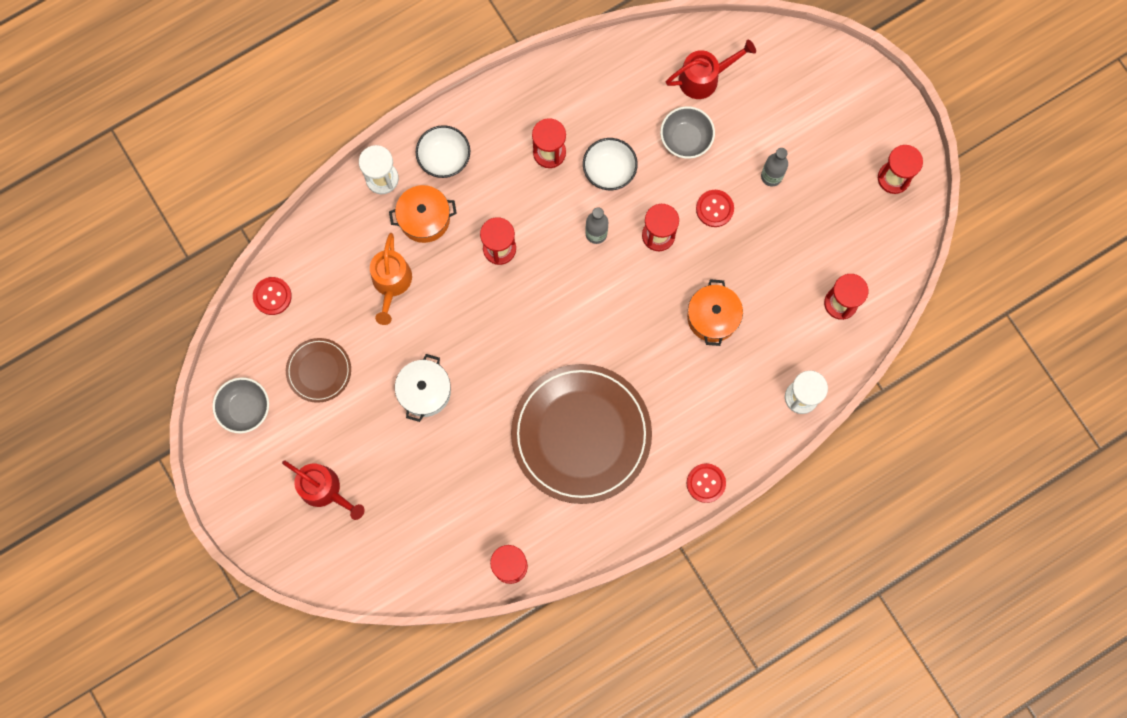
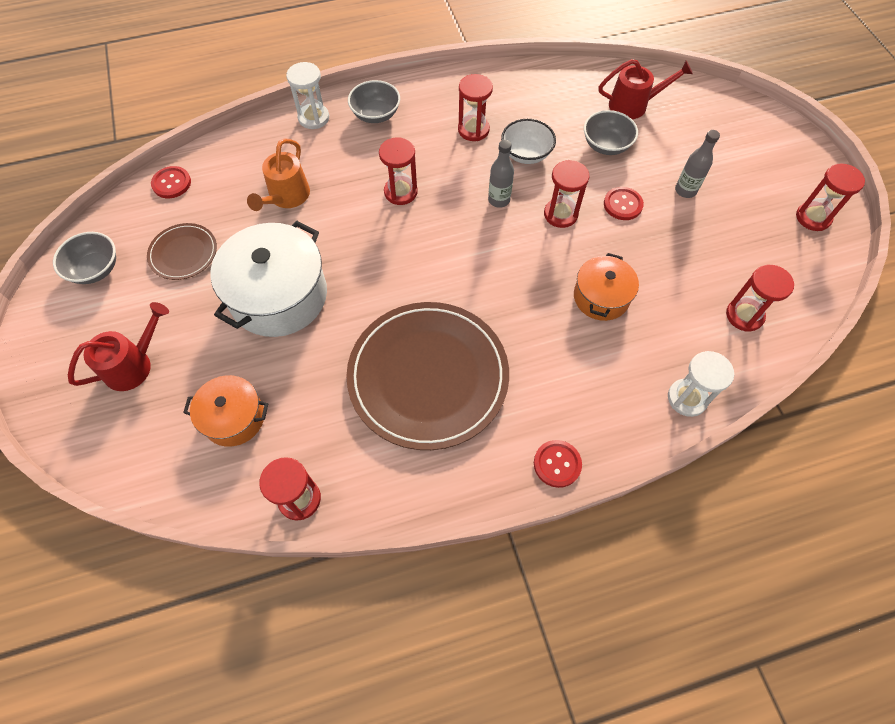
camera: 15 degrees right, 15 degrees down
(325, 490) = (134, 364): red watering can -> red watering can turned 90 degrees counterclockwise
(424, 218) = (339, 154): orange pot -> orange pot (234, 418)
(424, 391) = (279, 296): white pot -> white pot, size x1.73
(444, 158) = (376, 114): white bowl -> grey bowl

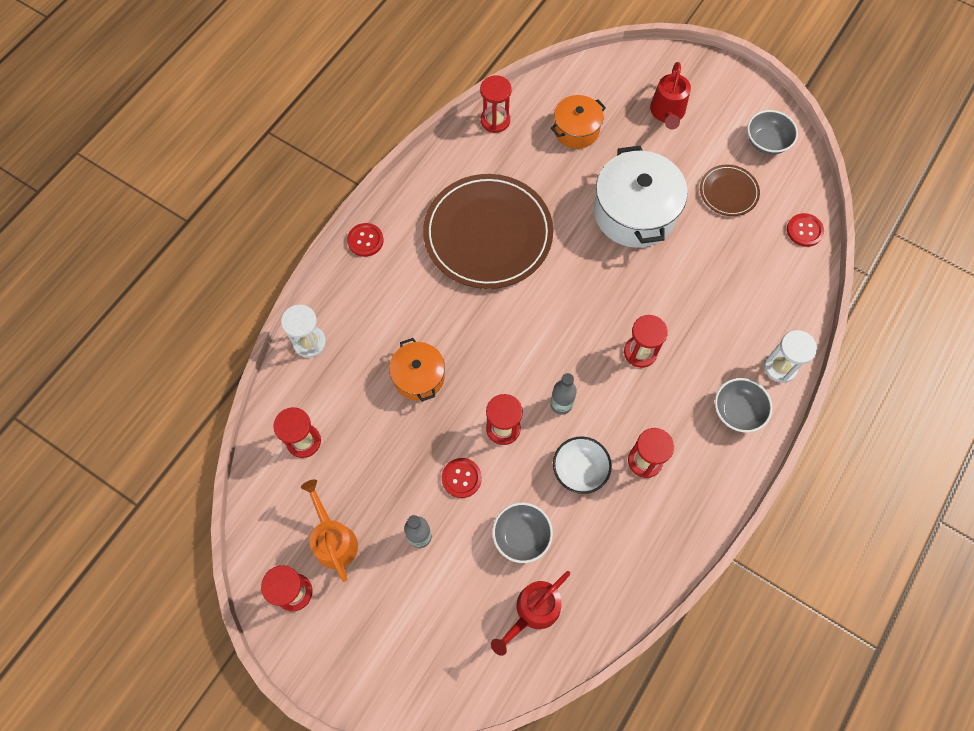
camera: 140 degrees right, 5 degrees up
(286, 197) = (714, 282): orange watering can -> orange watering can (333, 539)

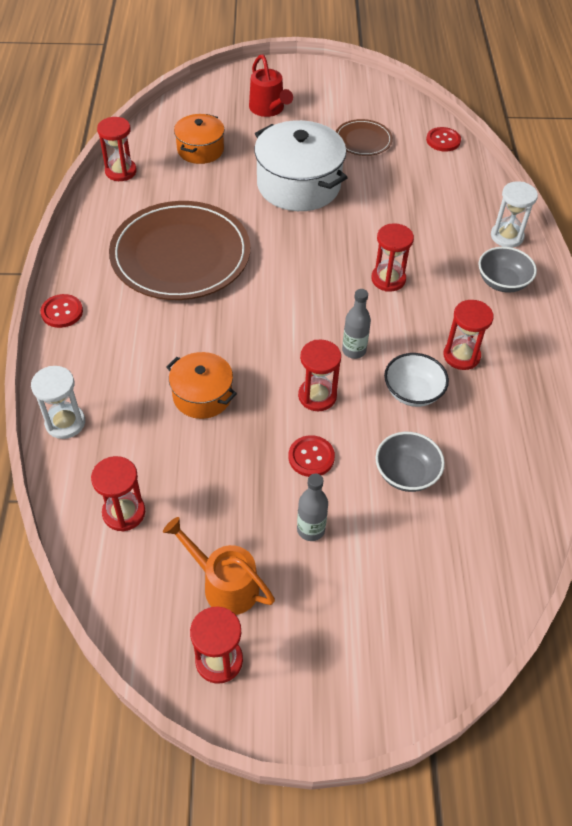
camera: 35 degrees left, 15 degrees down
(533, 612) = (469, 531): red watering can -> none
(766, 142) = (364, 97): grey bowl -> none

